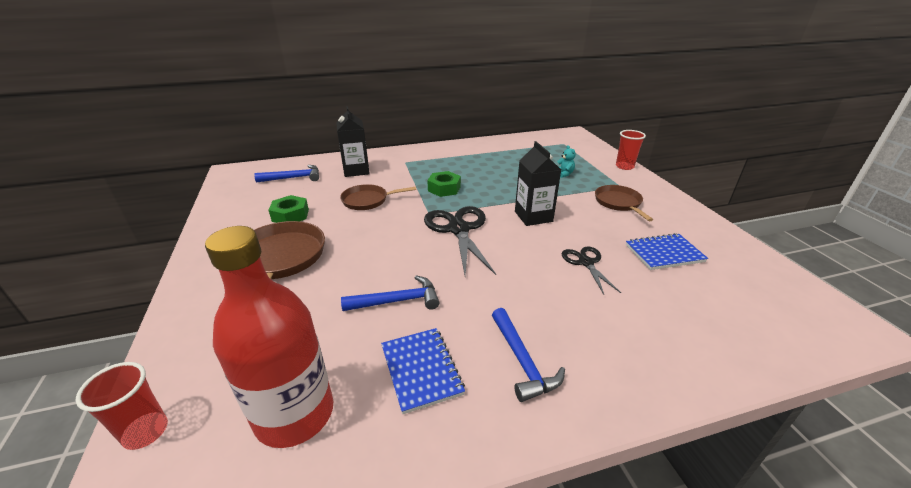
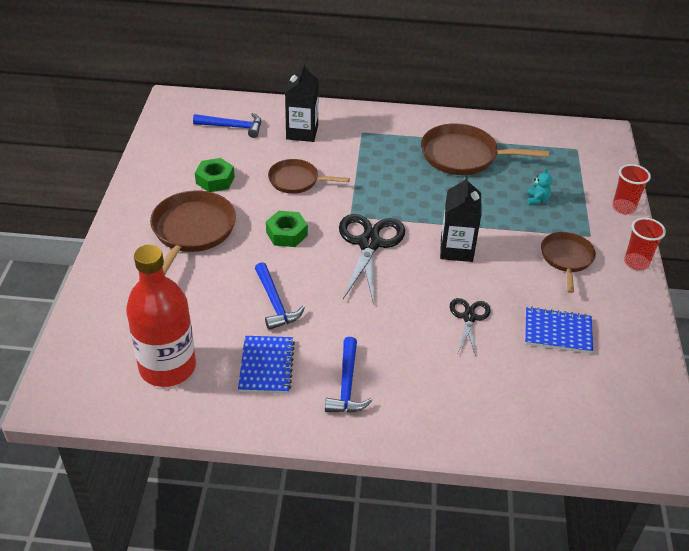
camera: 20 degrees right, 10 degrees up
(146, 432) = (73, 347): red cup -> red cup (636, 263)
(397, 301) = (275, 303): blue hammer -> blue hammer turned 60 degrees clockwise
(444, 188) = (384, 185): green nut -> green nut (286, 234)
(491, 161) = (463, 156): none -> brown pan

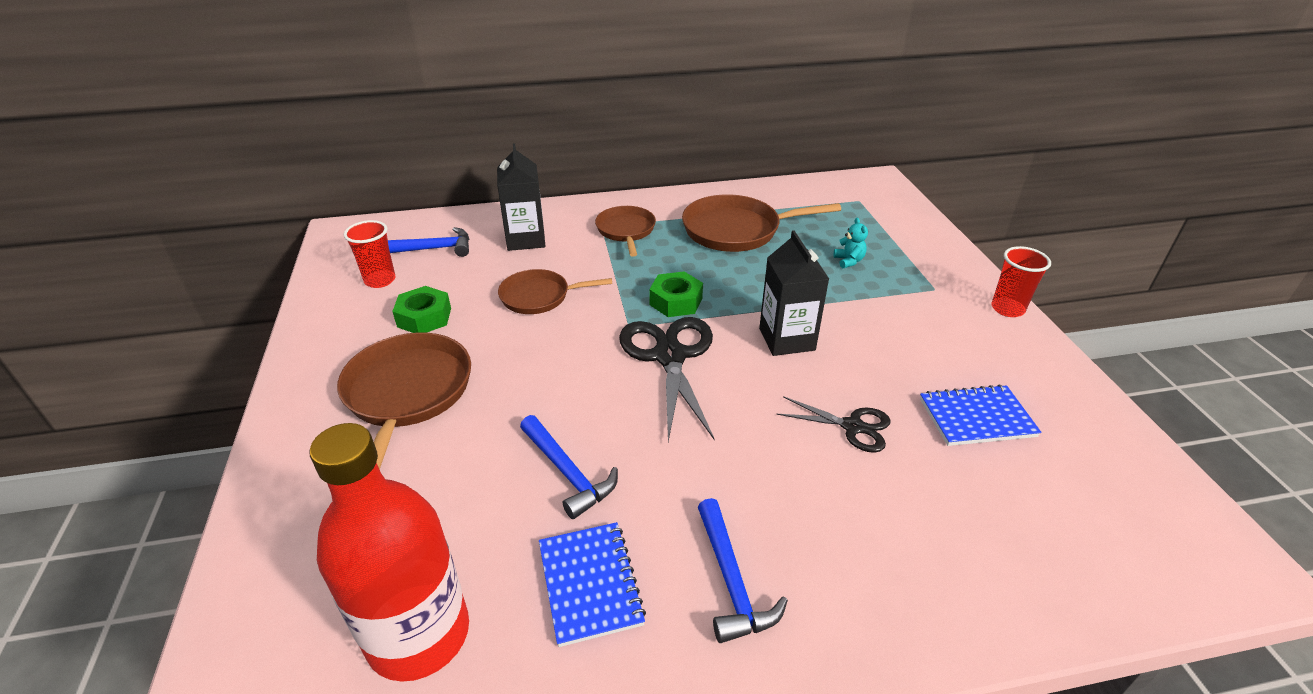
camera: 15 degrees left, 5 degrees down
(286, 234) = (550, 367): green nut -> green nut (676, 301)
(469, 317) = (852, 426): black scissors -> black scissors turned 120 degrees clockwise
(566, 258) = (925, 321): brown pan -> brown pan (626, 231)
(623, 208) = (950, 251): red cup -> red cup (380, 280)

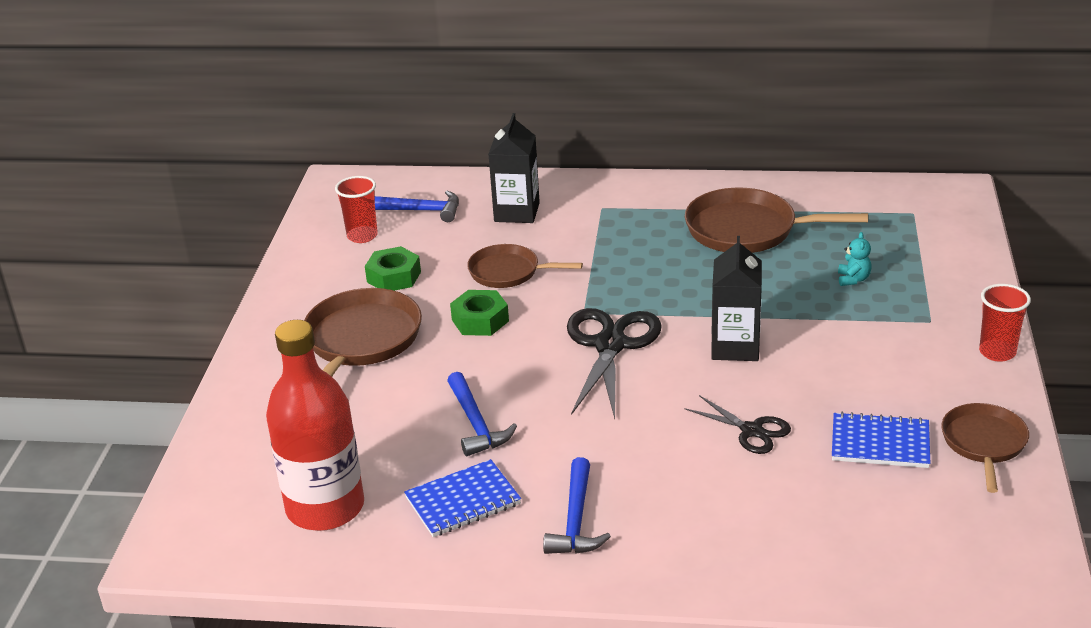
camera: 20 degrees right, 5 degrees down
(590, 584) = (463, 501): blue notebook -> blue notebook turned 60 degrees clockwise
(626, 231) = (625, 216): brown pan -> brown pan (983, 443)
(676, 301) = (642, 295): green nut -> green nut (480, 320)

